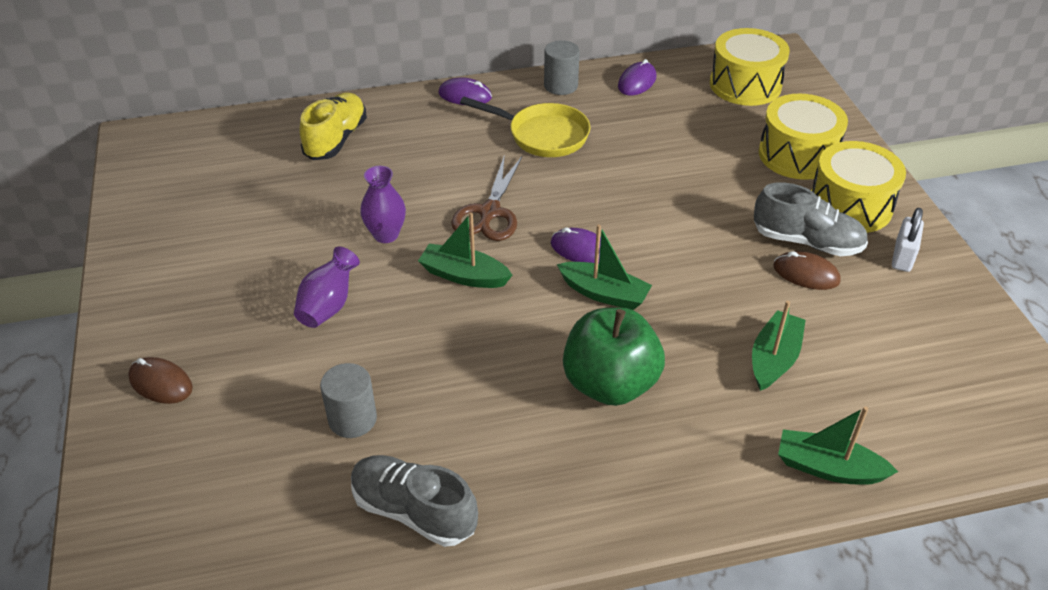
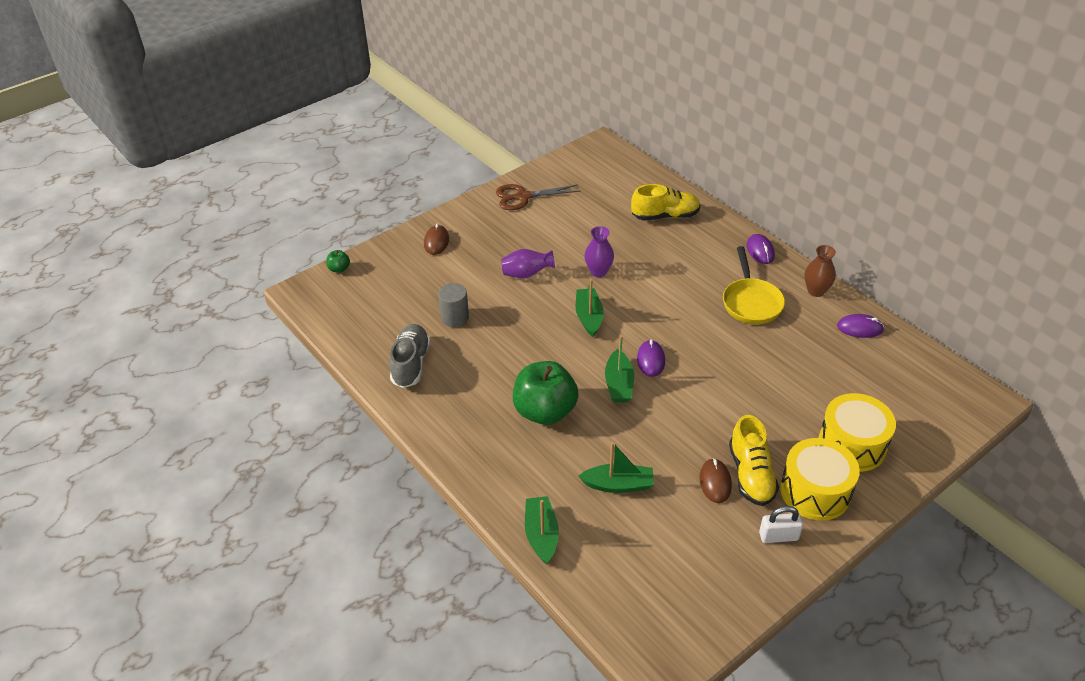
camera: 65 degrees right, 0 degrees up
(99, 542) = (339, 269): none -> green apple
(489, 213) = (652, 307): brown scissors -> brown scissors (523, 197)
(560, 86) = (816, 291): grey cylinder -> brown vase
(745, 85) = (917, 390): yellow drum -> none
(807, 242) = (751, 474): grey shoe -> yellow shoe

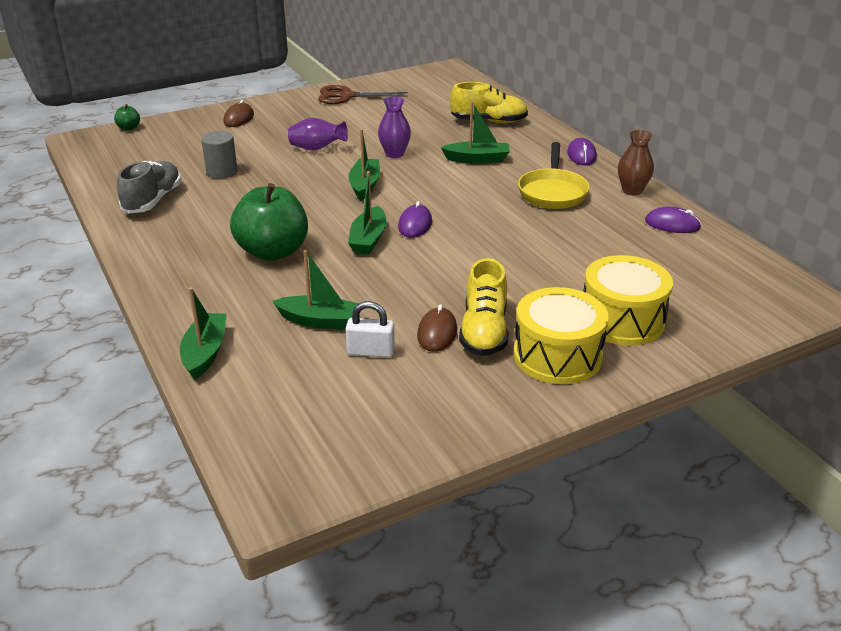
camera: 10 degrees right, 10 degrees down
(673, 269) = (477, 159): none -> green boat
(778, 536) = (492, 391): white padlock -> white padlock (370, 352)

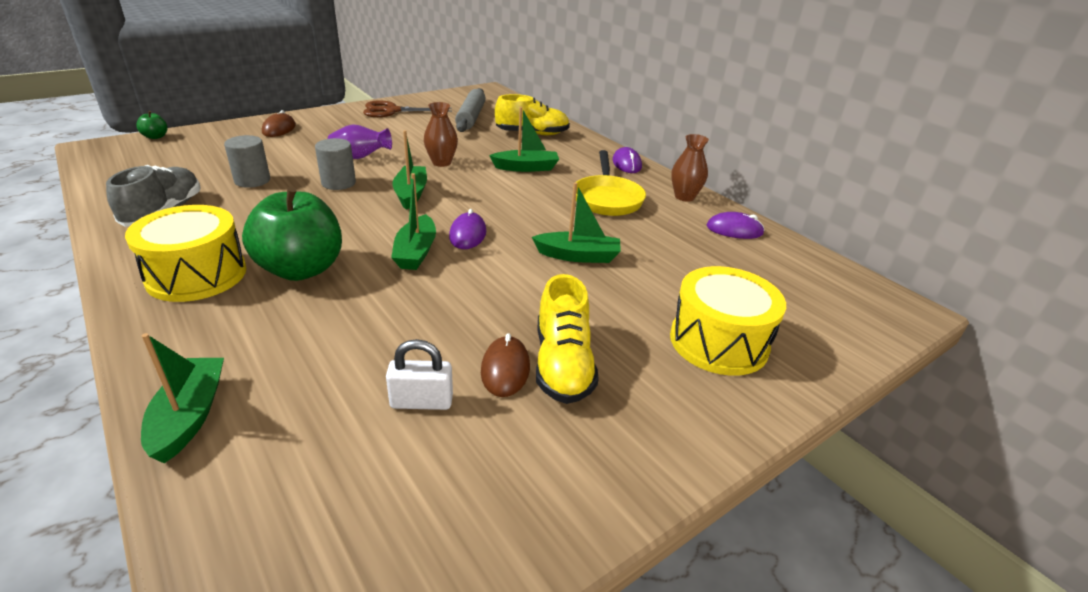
camera: 10 degrees left, 0 degrees up
(298, 175) = (338, 183): none -> grey cylinder
(320, 321) = (355, 359): green boat -> green boat (578, 256)
(394, 154) = (441, 163): purple vase -> brown vase
(427, 103) = (471, 117): none -> grey rolling pin
(557, 356) = (657, 395): yellow drum -> yellow drum (196, 275)

